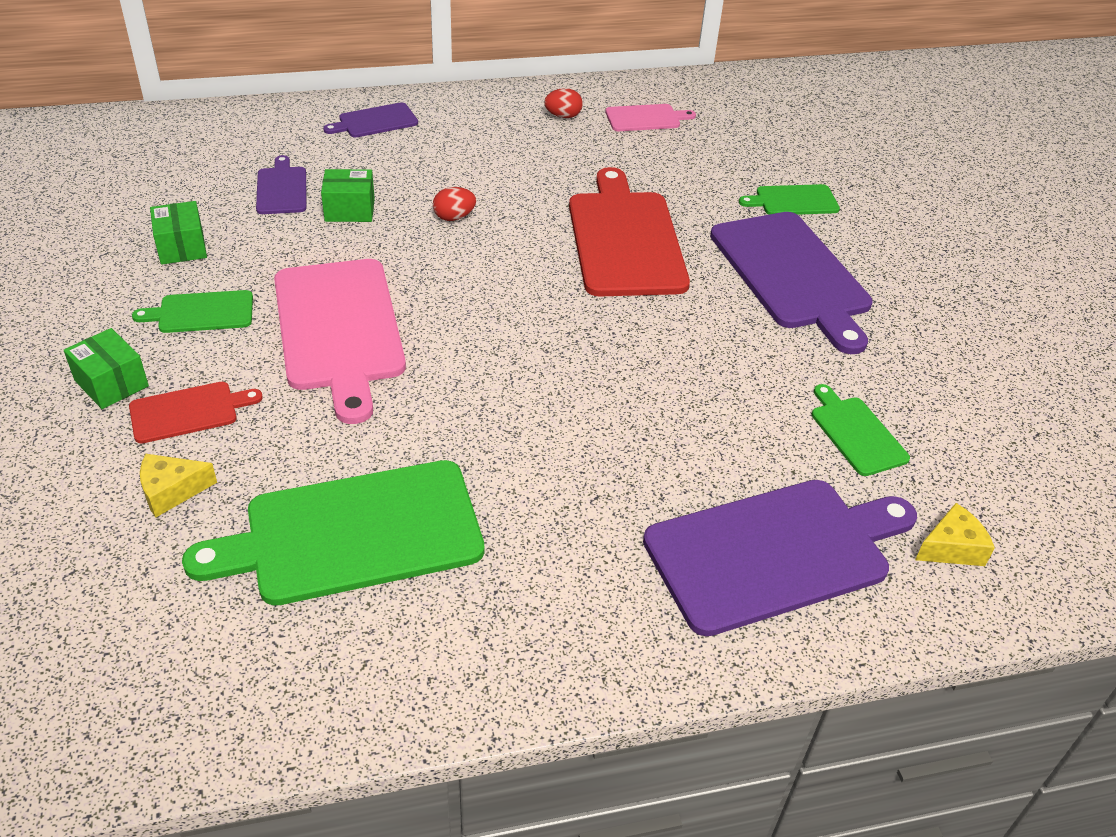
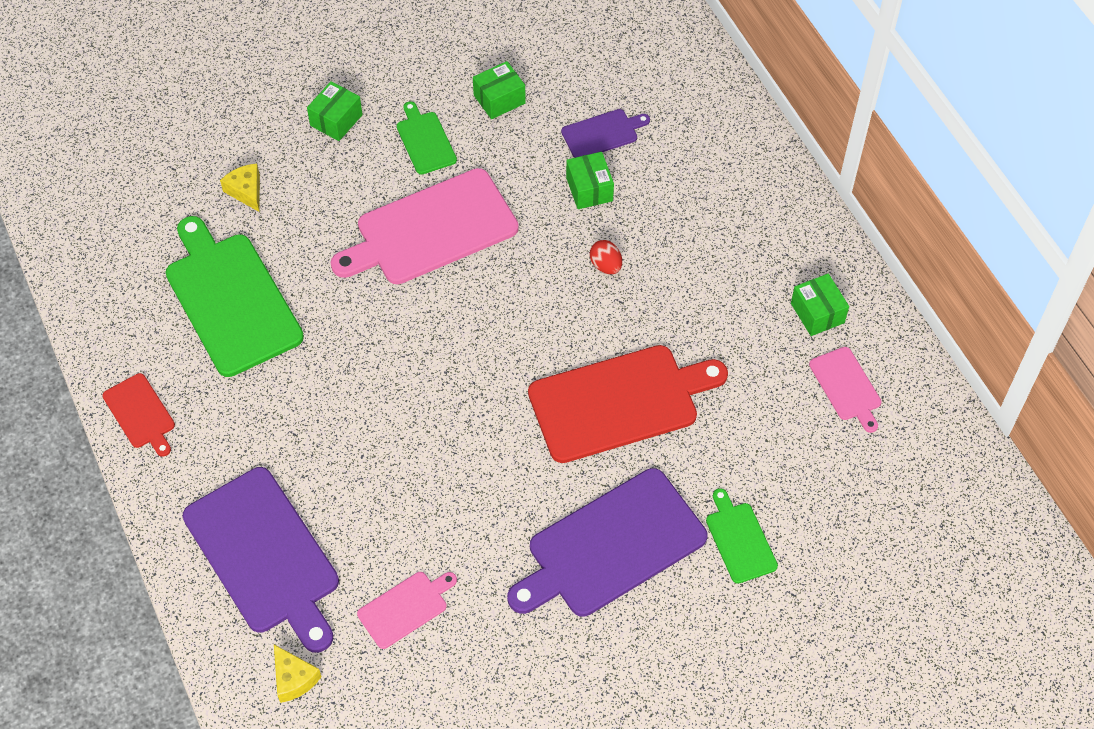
camera: 80 degrees right, 15 degrees up
(188, 412) = (320, 172): red cutting board -> red cutting board (140, 413)
(375, 121) = (739, 165): purple cutting board -> none
(563, 116) = (817, 313): red egg -> green box
(856, 433) = (405, 608): green cutting board -> pink cutting board

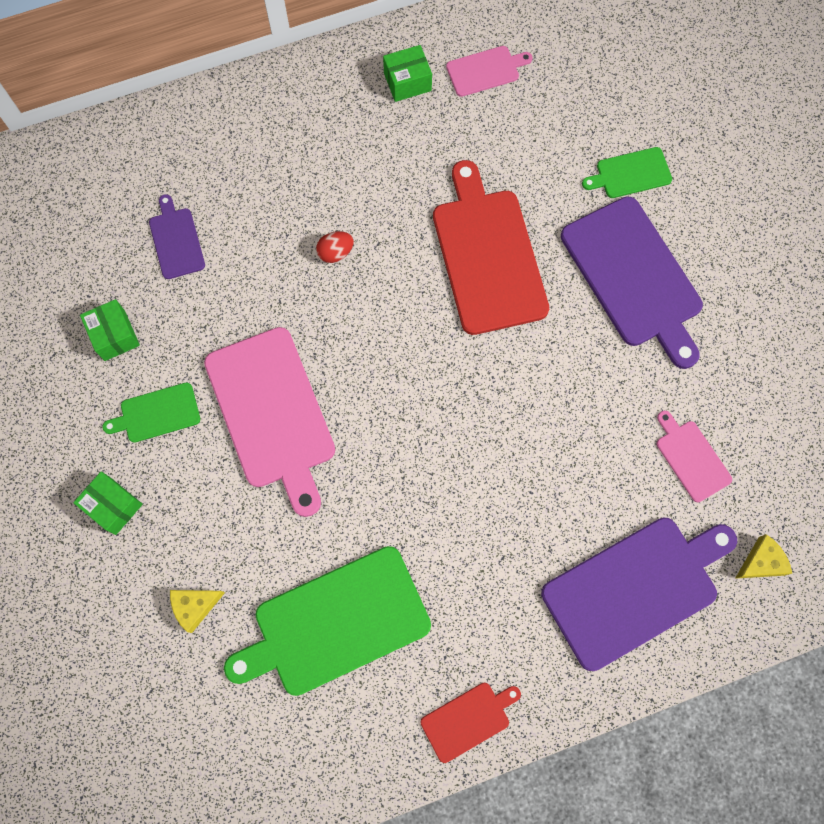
camera: 85 degrees left, 15 degrees up
(589, 189) = (243, 259): green box -> none

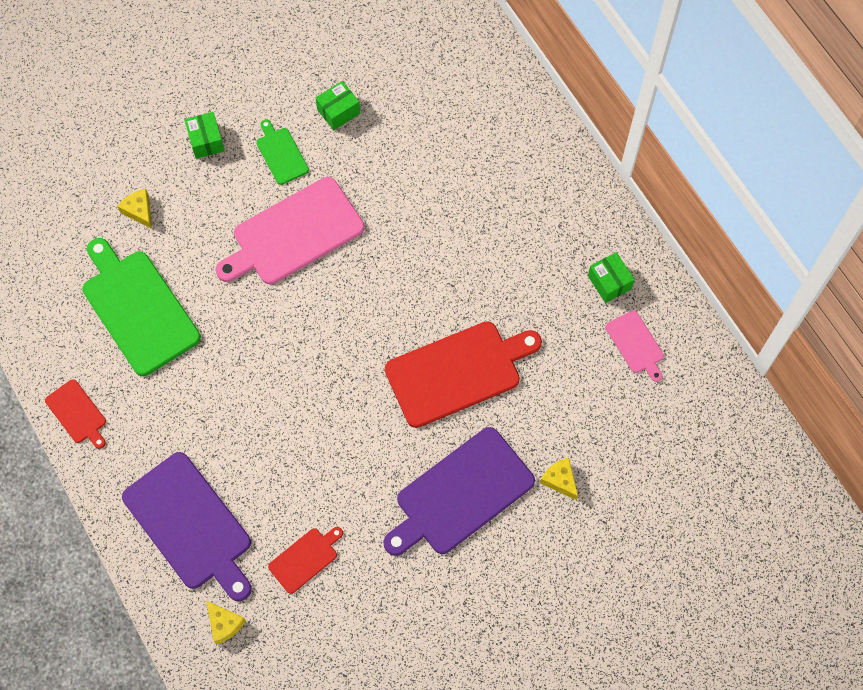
camera: 80 degrees right, 5 degrees down
(113, 506) = (206, 141): green box -> green box turned 45 degrees counterclockwise
(176, 240) = (425, 136): purple cutting board -> none
(335, 253) = (437, 254): red egg -> none
(630, 174) = (560, 480): green cutting board -> yellow cheese
(691, 458) = (305, 559): pink cutting board -> red cutting board

